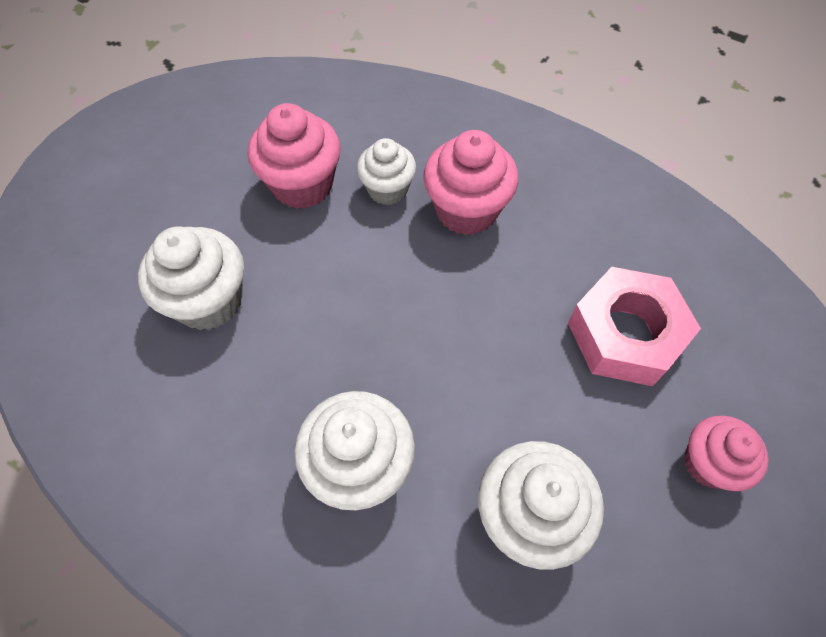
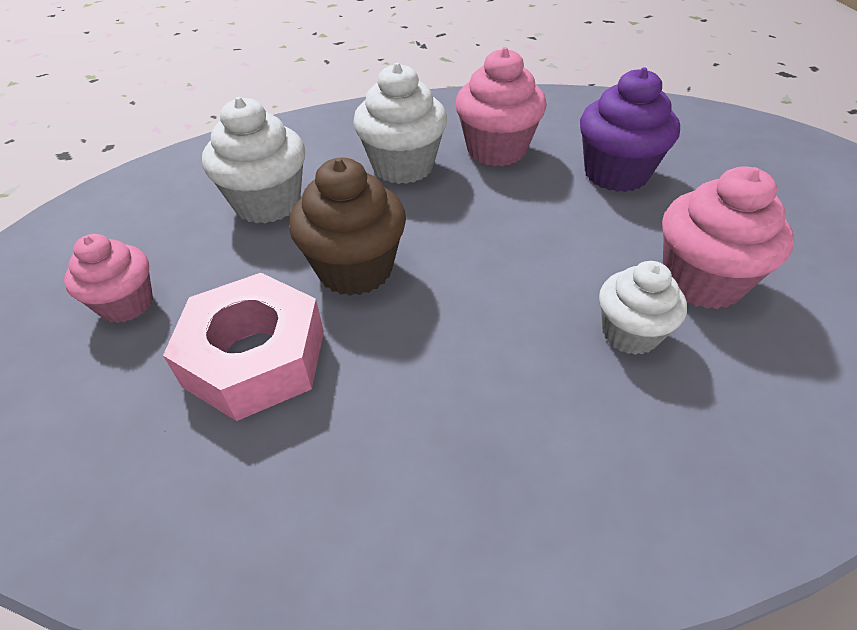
camera: 140 degrees right, 15 degrees down
(209, 301) = (616, 174): white cupcake -> purple cupcake
(466, 210) = (529, 370): pink cupcake -> pink cupcake (496, 150)
(507, 362) = (355, 269): none -> brown cupcake

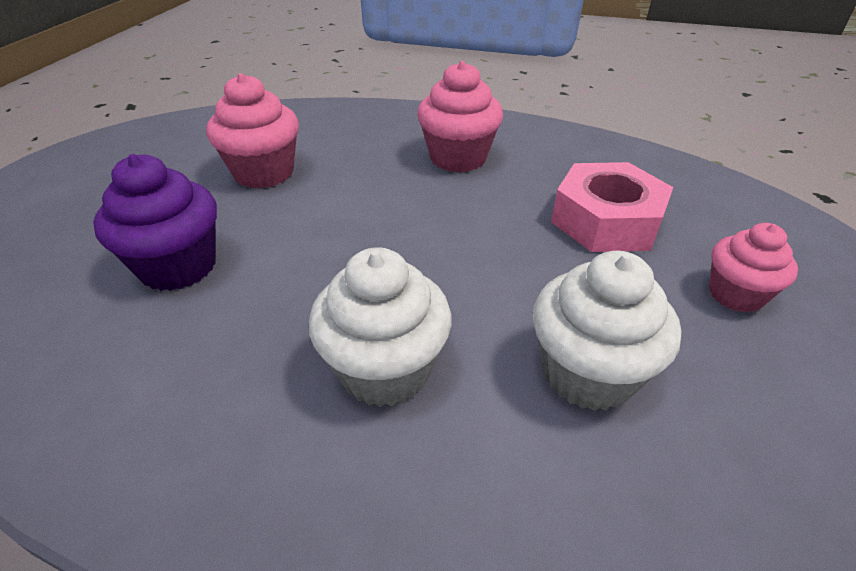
camera: 155 degrees left, 5 degrees down
(355, 269) = (508, 258): brown cupcake -> none
(496, 150) = (247, 350): pink cupcake -> pink cupcake (458, 158)
(630, 333) = (347, 164): white cupcake -> none

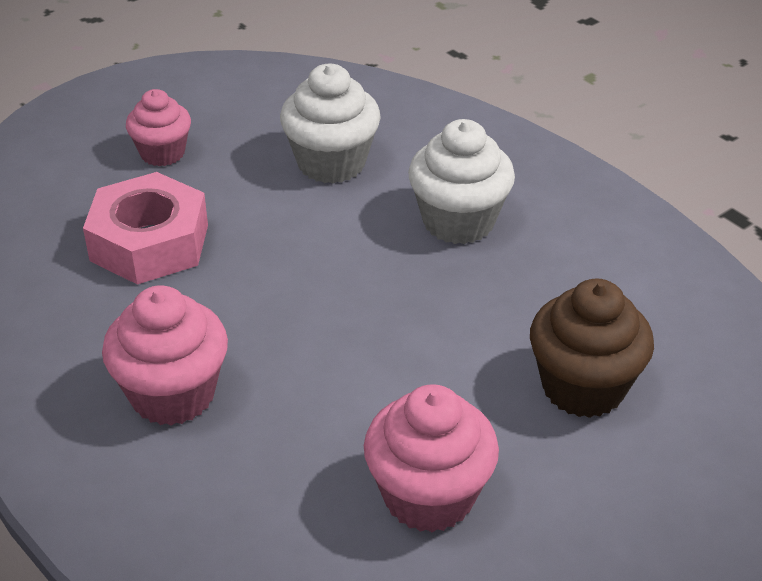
camera: 145 degrees left, 0 degrees up
(178, 266) = (583, 387): purple cupcake -> brown cupcake

